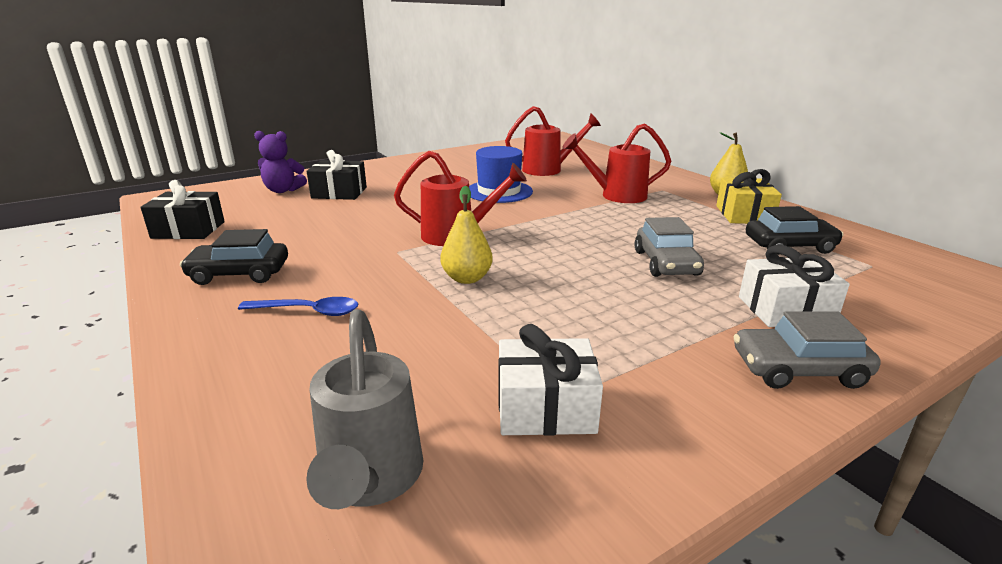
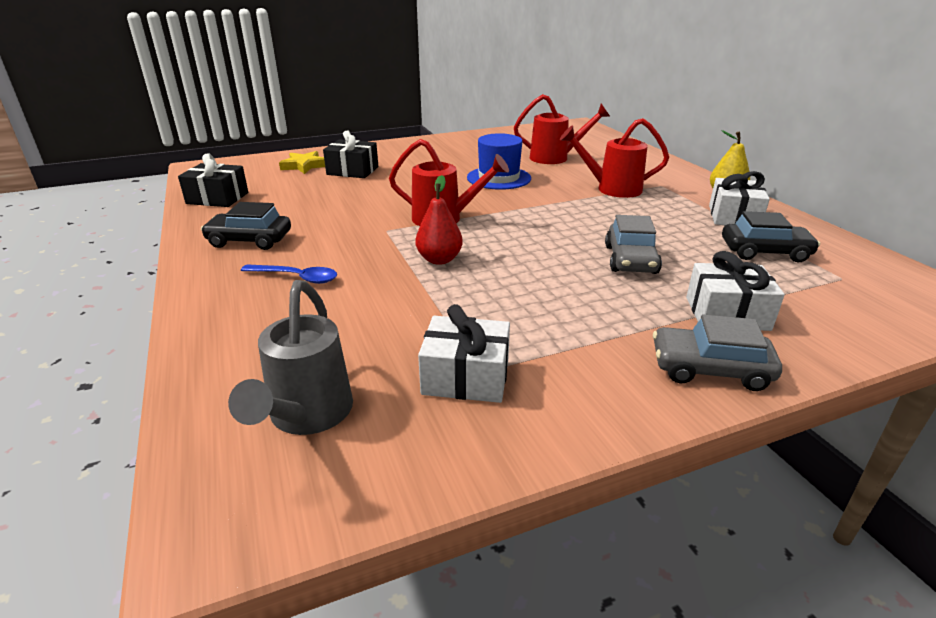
camera: 10 degrees right, 5 degrees up
(283, 190) = (304, 166): purple teddy bear -> yellow star
(467, 278) = (439, 259): yellow pear -> red pear
(744, 215) = (733, 216): yellow gift -> white gift

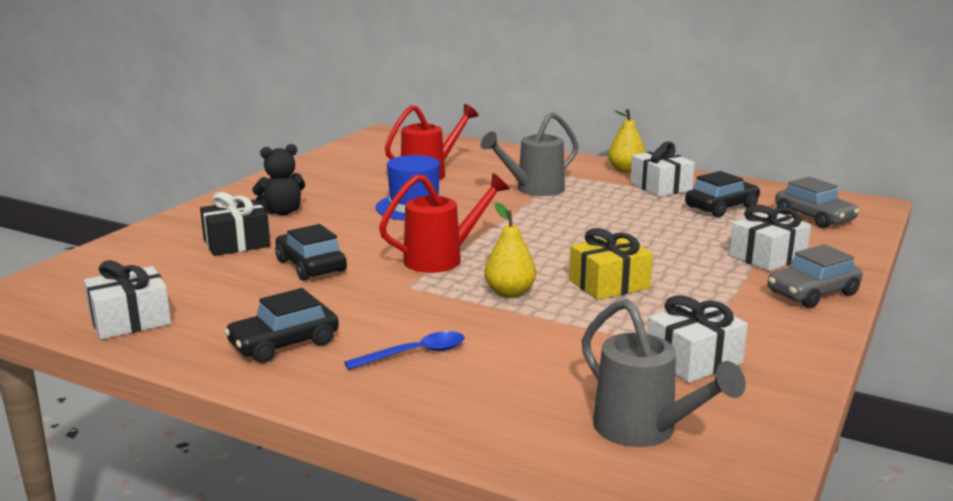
camera: 40 degrees left, 10 degrees down
(217, 198) = (130, 320): black gift -> white gift
(304, 166) = (159, 254): yellow star -> none
(361, 197) = (311, 266): none -> black car
(414, 159) = (282, 212): none -> black teddy bear
(439, 259) = (509, 293): red pear -> yellow pear
(525, 281) = (609, 284): none -> yellow gift
(612, 189) = (534, 189): red watering can -> grey watering can
(630, 259) = (650, 242): grey car -> grey car (814, 217)

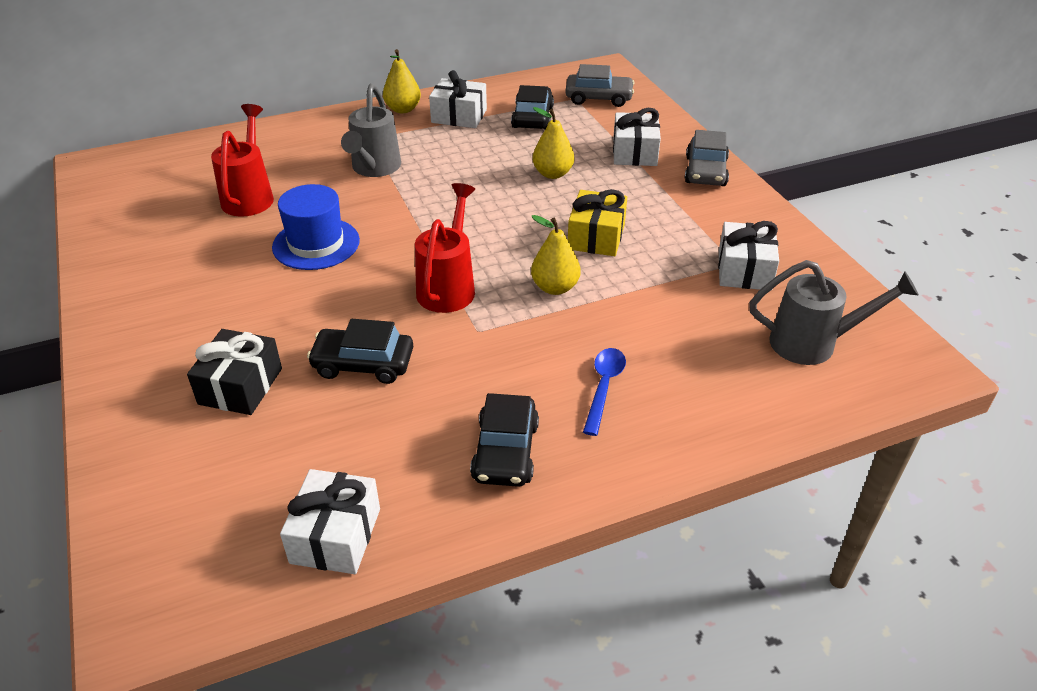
camera: 50 degrees left, 20 degrees up
(282, 212) = (204, 322): black teddy bear -> none
(660, 240) = (552, 174): none -> yellow pear

